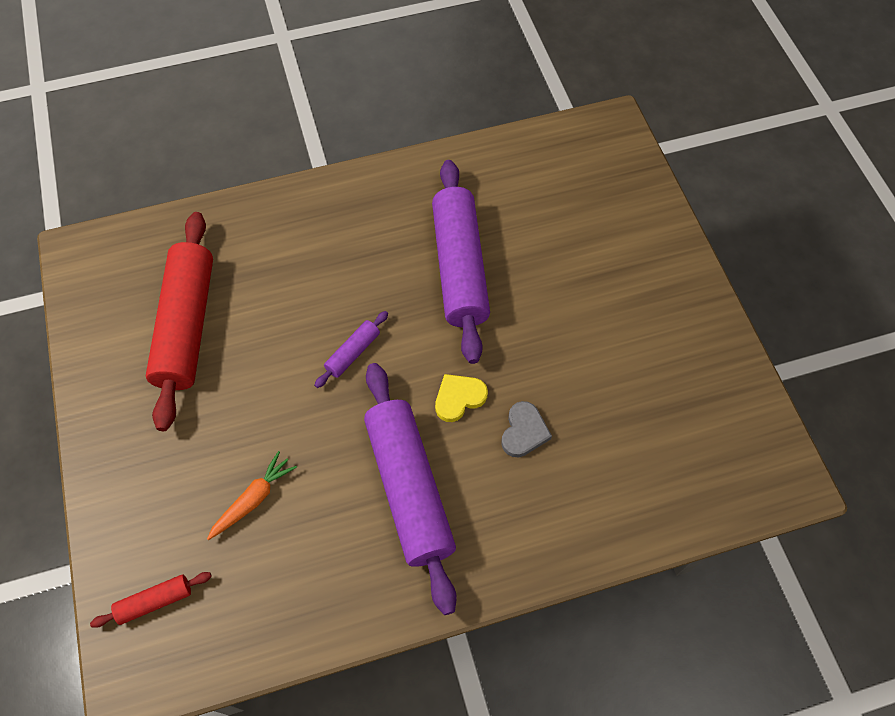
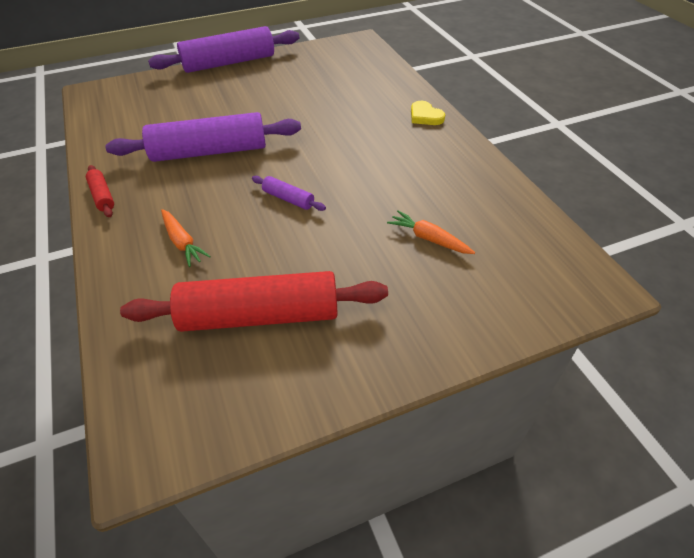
camera: 95 degrees left, 15 degrees down
(155, 601) = (535, 285): red rolling pin -> red rolling pin (102, 196)
(301, 255) = (182, 242): none -> orange carrot
(409, 488) = (397, 161): purple rolling pin -> purple rolling pin (229, 63)
(459, 398) = (324, 145): yellow heart -> yellow heart (425, 116)
(524, 431) = (345, 118): grey heart -> none

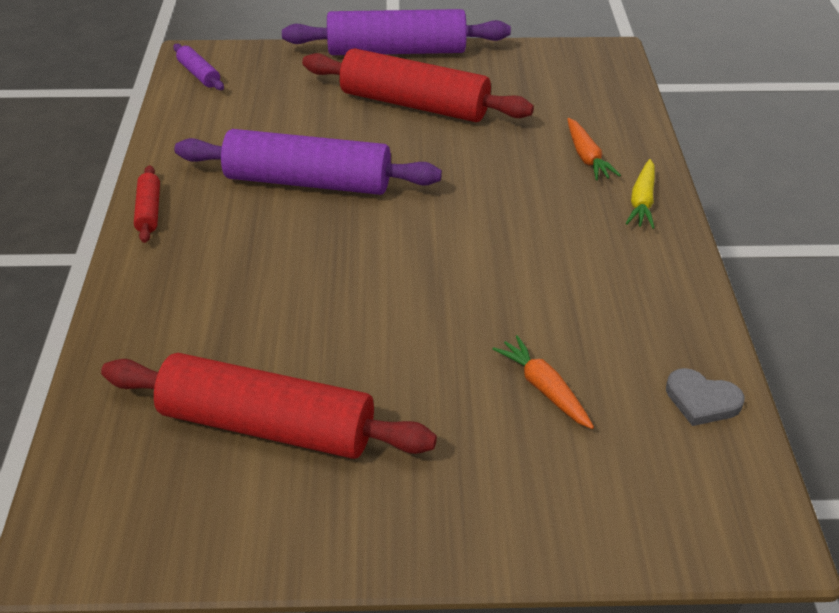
camera: 20 degrees right, 5 degrees down
(182, 242) = (218, 300): orange carrot -> orange carrot (586, 157)
(256, 91) = (414, 104): none -> red rolling pin
(288, 199) = (379, 277): purple rolling pin -> purple rolling pin (199, 74)
(425, 116) = (642, 201): yellow heart -> yellow carrot
(523, 219) = (701, 400): none -> grey heart

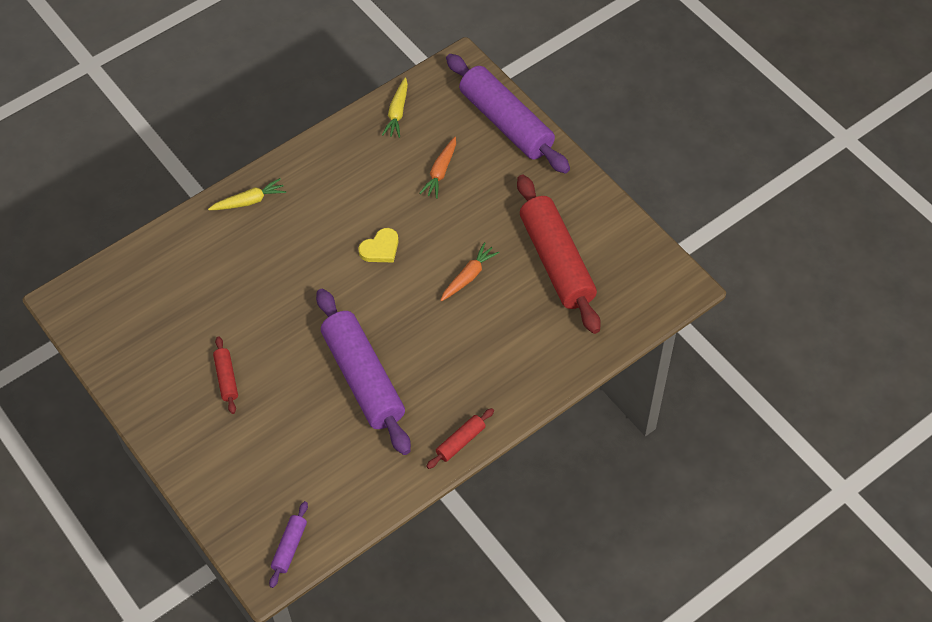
camera: 125 degrees left, 15 degrees up
(396, 51) = (157, 438): purple rolling pin -> purple rolling pin (506, 123)
(414, 104) = (226, 378): red rolling pin -> red rolling pin, size x0.43
(467, 270) = (380, 248): none -> yellow heart
(586, 157) = (220, 249): orange carrot -> orange carrot (468, 276)
(701, 400) = (397, 112): grey heart -> yellow carrot

